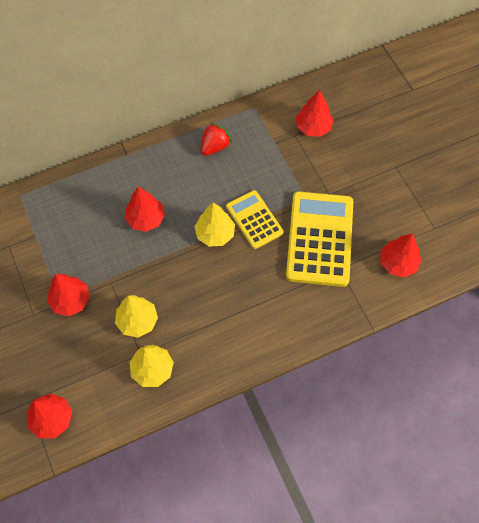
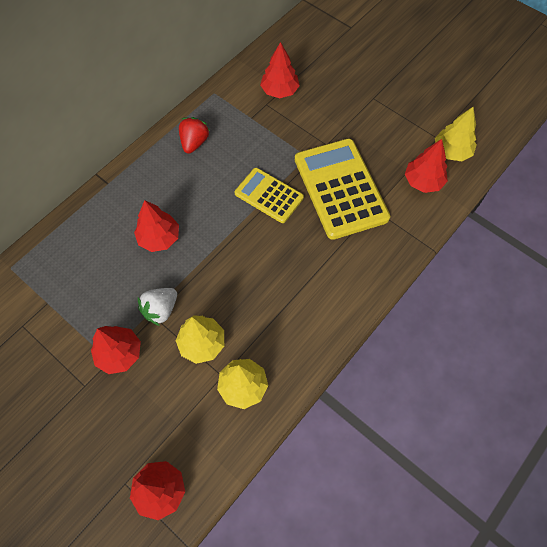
camera: 25 degrees left, 0 degrees up
(118, 279) = (161, 310): none -> white strawberry
(215, 234) = (237, 224): yellow tree -> yellow tree (451, 151)

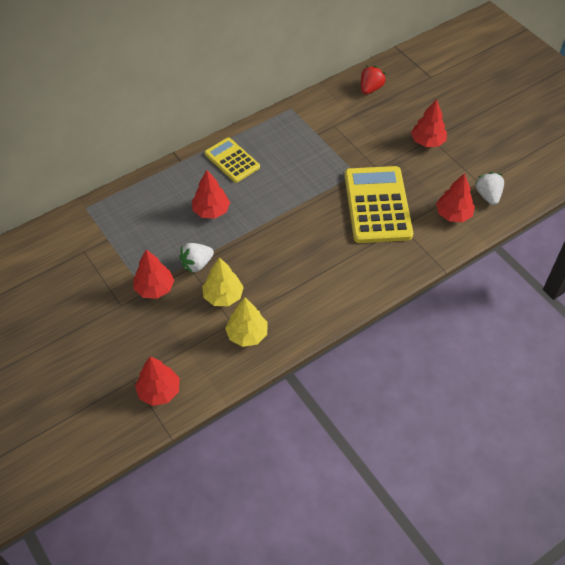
camera: 15 degrees right, 10 degrees down
(194, 143) = (262, 144): red strawberry -> red strawberry (370, 89)
(269, 195) = (313, 198): yellow calculator -> yellow calculator (232, 160)
(279, 91) = (349, 117): red tree -> red tree (427, 141)
(451, 151) = (488, 196): yellow tree -> white strawberry

